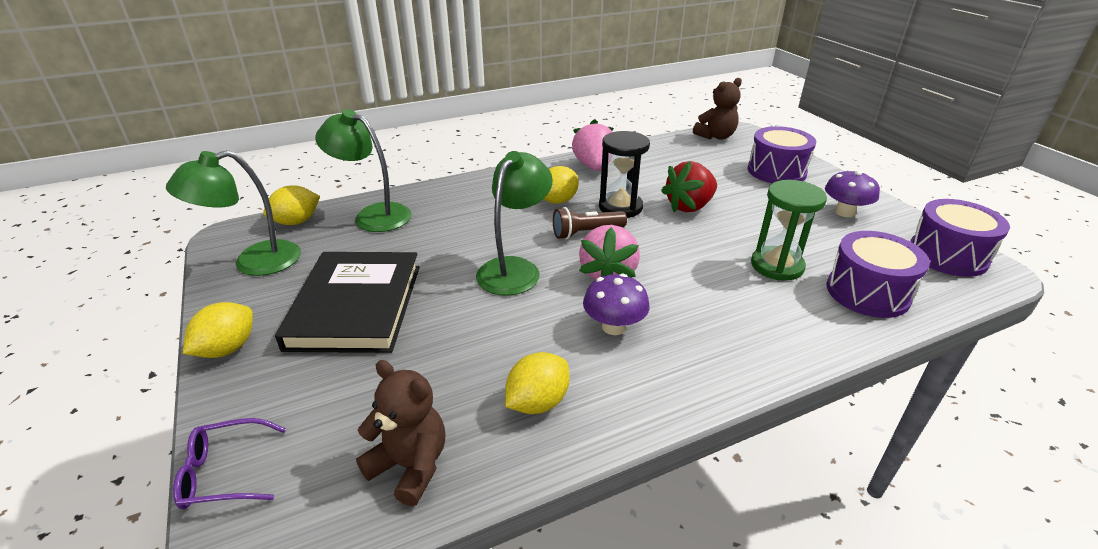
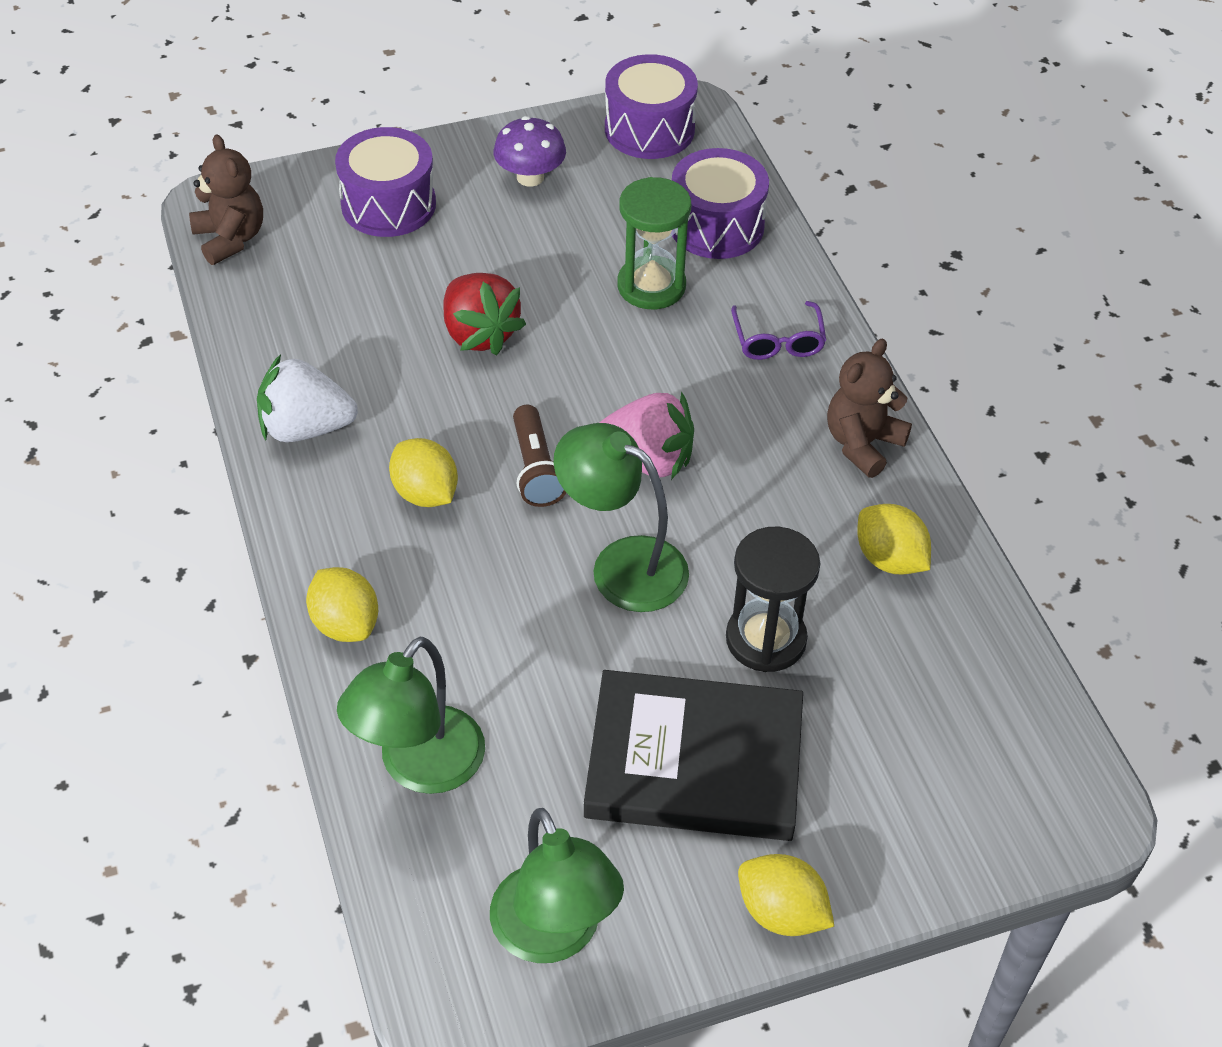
camera: 85 degrees left, 15 degrees up
(224, 473) = (993, 854): purple glasses -> purple glasses (778, 341)
(296, 222) = (420, 894): yellow lemon -> yellow lemon (345, 624)
(410, 466) = (979, 676): brown teddy bear -> brown teddy bear (862, 444)
(593, 166) = (305, 428): pink strawberry -> white strawberry
(614, 326) = (763, 471): purple mushroom -> none
(620, 207) = (464, 415): black hourglass -> black hourglass (766, 639)

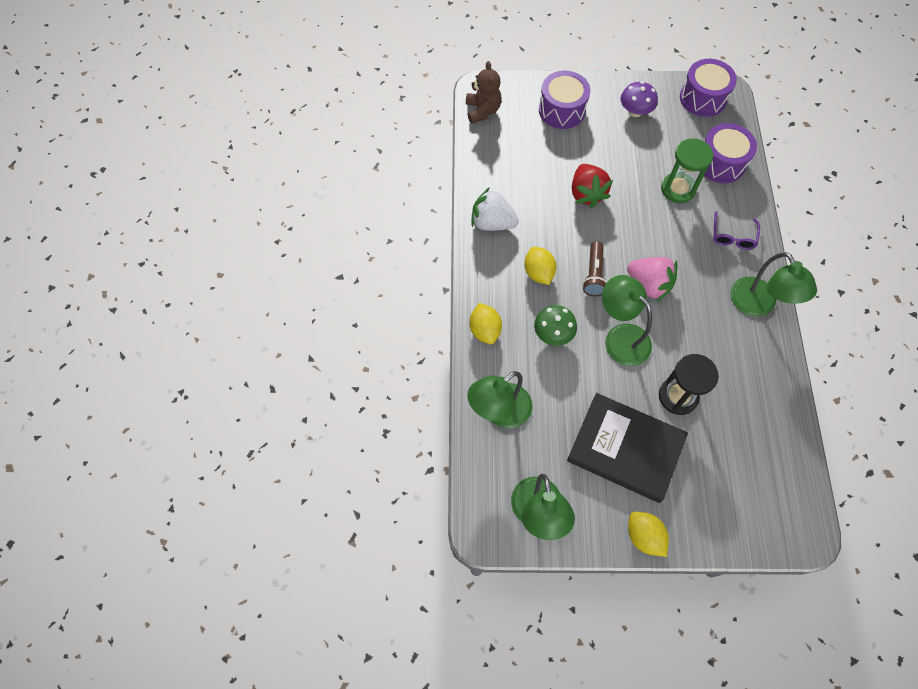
camera: 20 degrees right, 15 degrees up
(487, 594) = (553, 334): none -> green mushroom
(862, 444) = (758, 305): brown teddy bear -> green lamp
(889, 559) = (751, 372): yellow lemon -> none

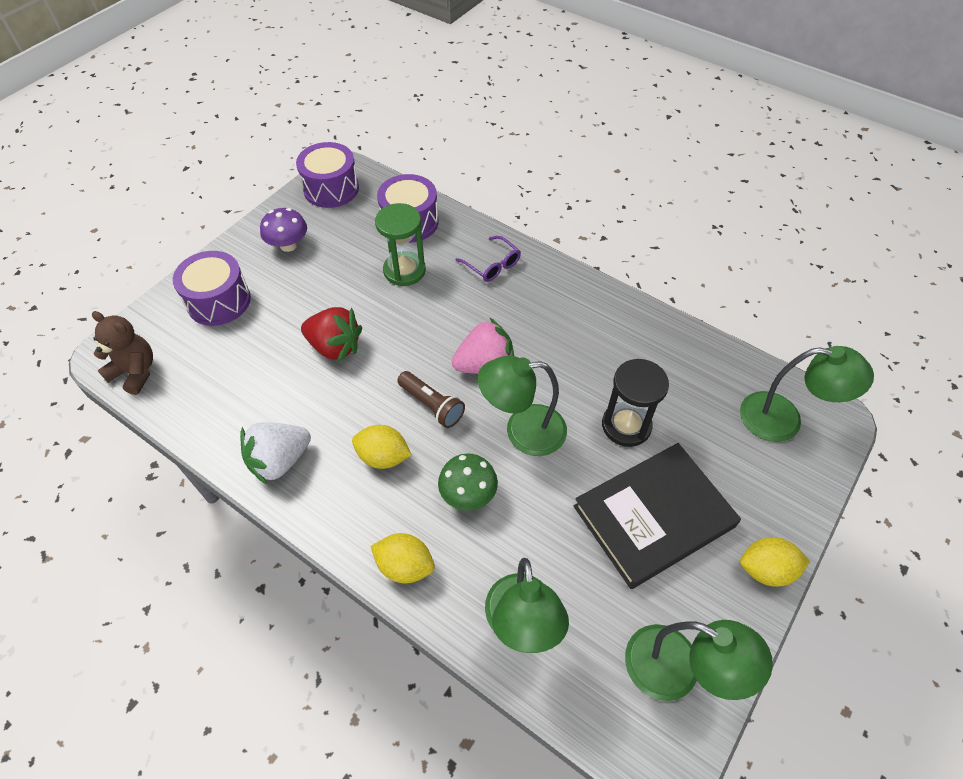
camera: 55 degrees left, 10 degrees down
(758, 305) = (578, 295): green lamp -> green lamp (783, 419)

